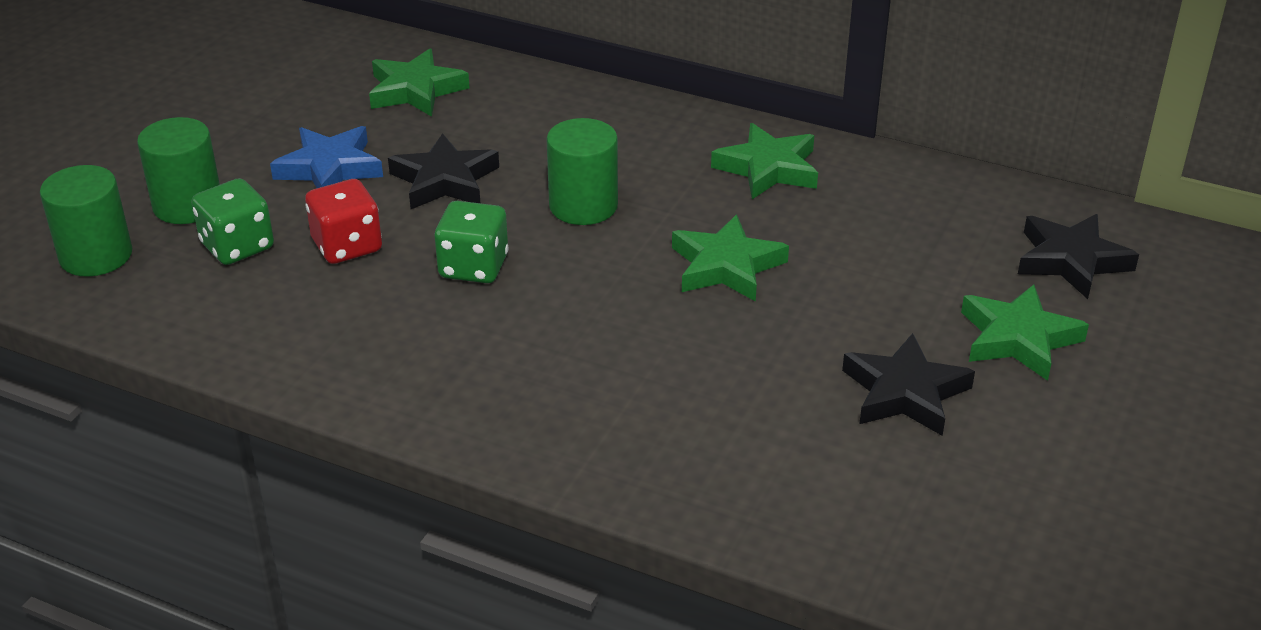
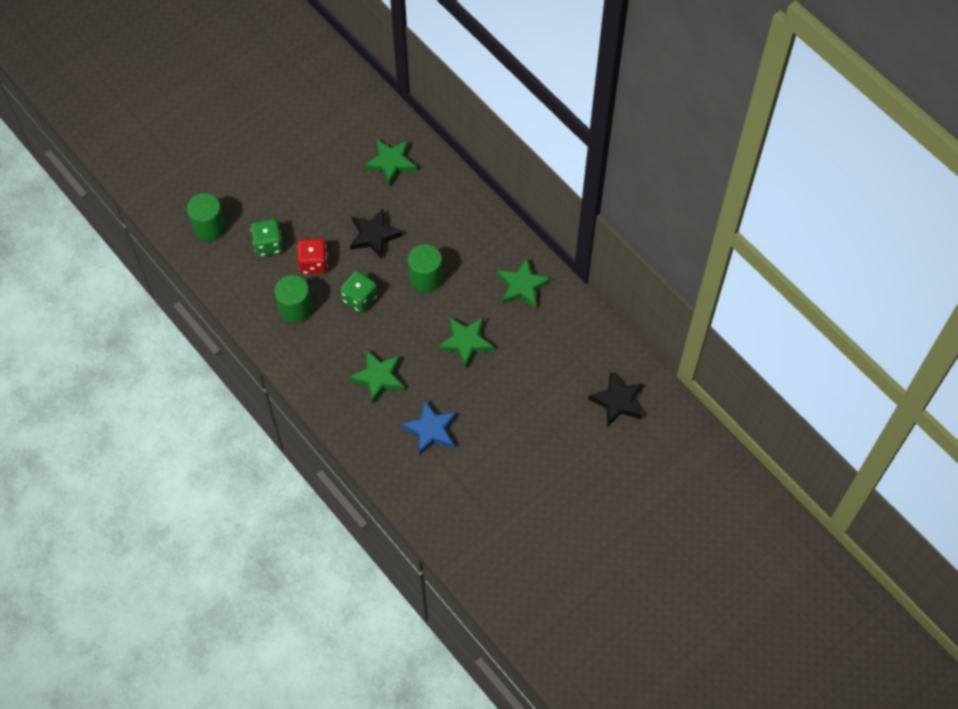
camera: 25 degrees right, 25 degrees up
(187, 205) = (258, 208): green cylinder -> green cylinder (295, 308)
(330, 168) = (328, 206): blue star -> blue star (431, 430)
(905, 393) = (493, 445): black star -> none
(1018, 338) = (561, 436): green star -> green star (378, 377)

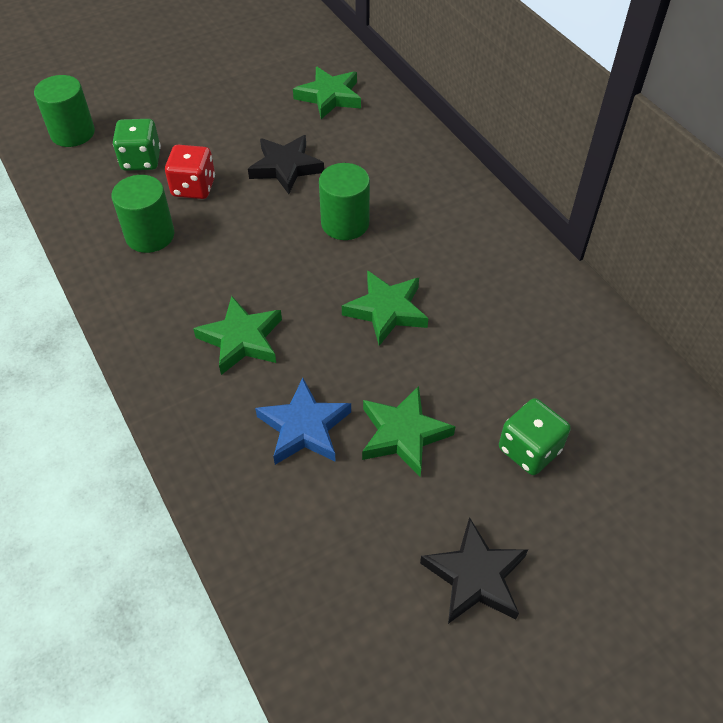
camera: 10 degrees right, 10 degrees down
(360, 298) = (244, 235): green dice -> green dice (529, 450)
(522, 286) = (484, 251): green star -> green star (403, 434)
(617, 401) = (622, 430): black star -> black star (475, 576)

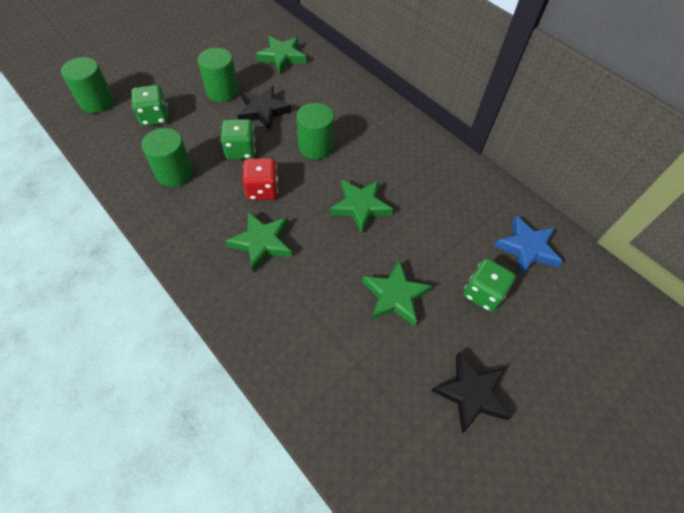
camera: 15 degrees left, 5 degrees up
(193, 187) = (199, 133): red dice -> red dice (262, 190)
(237, 135) = (222, 91): none -> green cylinder
(243, 216) = (241, 150): none -> green dice
(304, 427) = (324, 302): blue star -> blue star (526, 248)

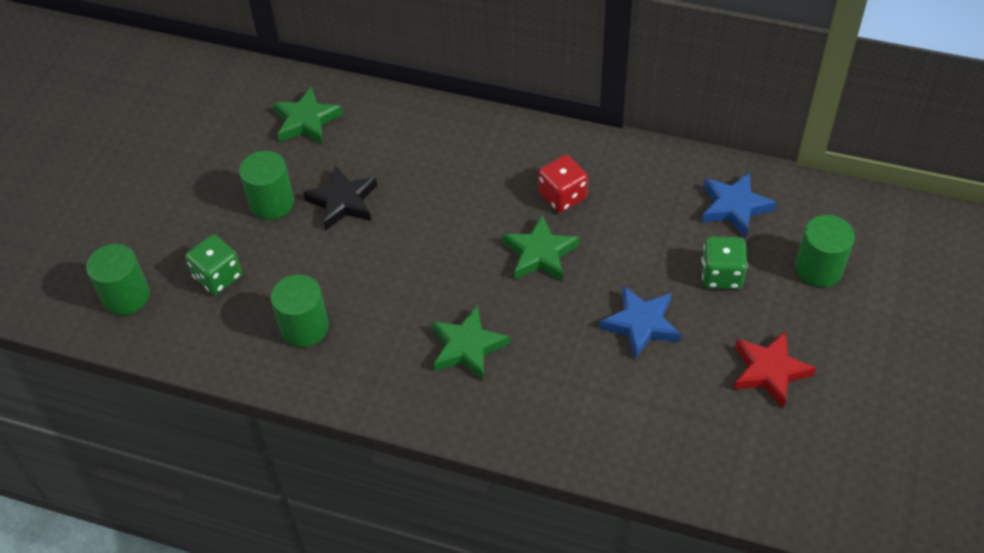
camera: 25 degrees left, 5 degrees down
(241, 150) = (357, 261): green dice -> none
(262, 190) = (420, 292): red dice -> red dice (562, 196)
(315, 147) = (439, 213): green cylinder -> green cylinder (819, 268)
(395, 296) = (641, 324): green star -> blue star
(471, 393) = (769, 371): black star -> red star

